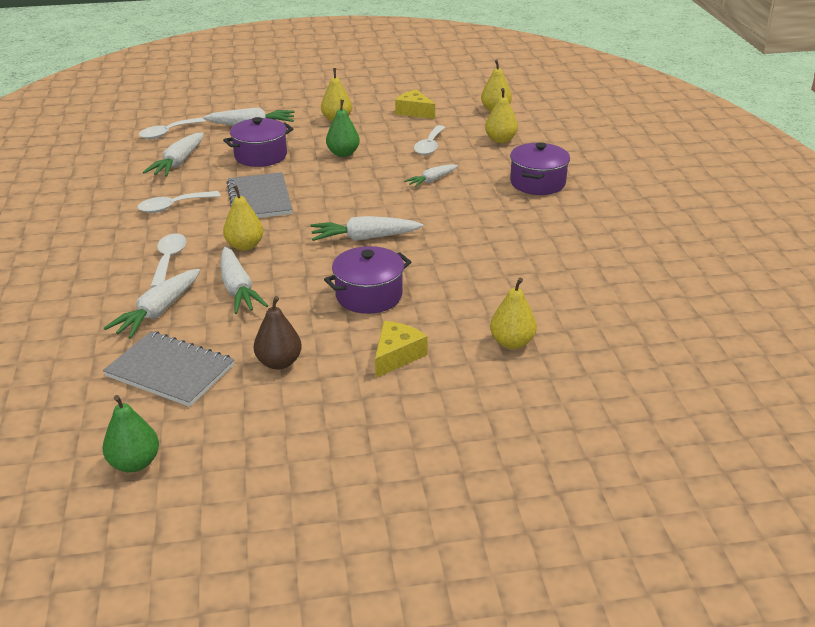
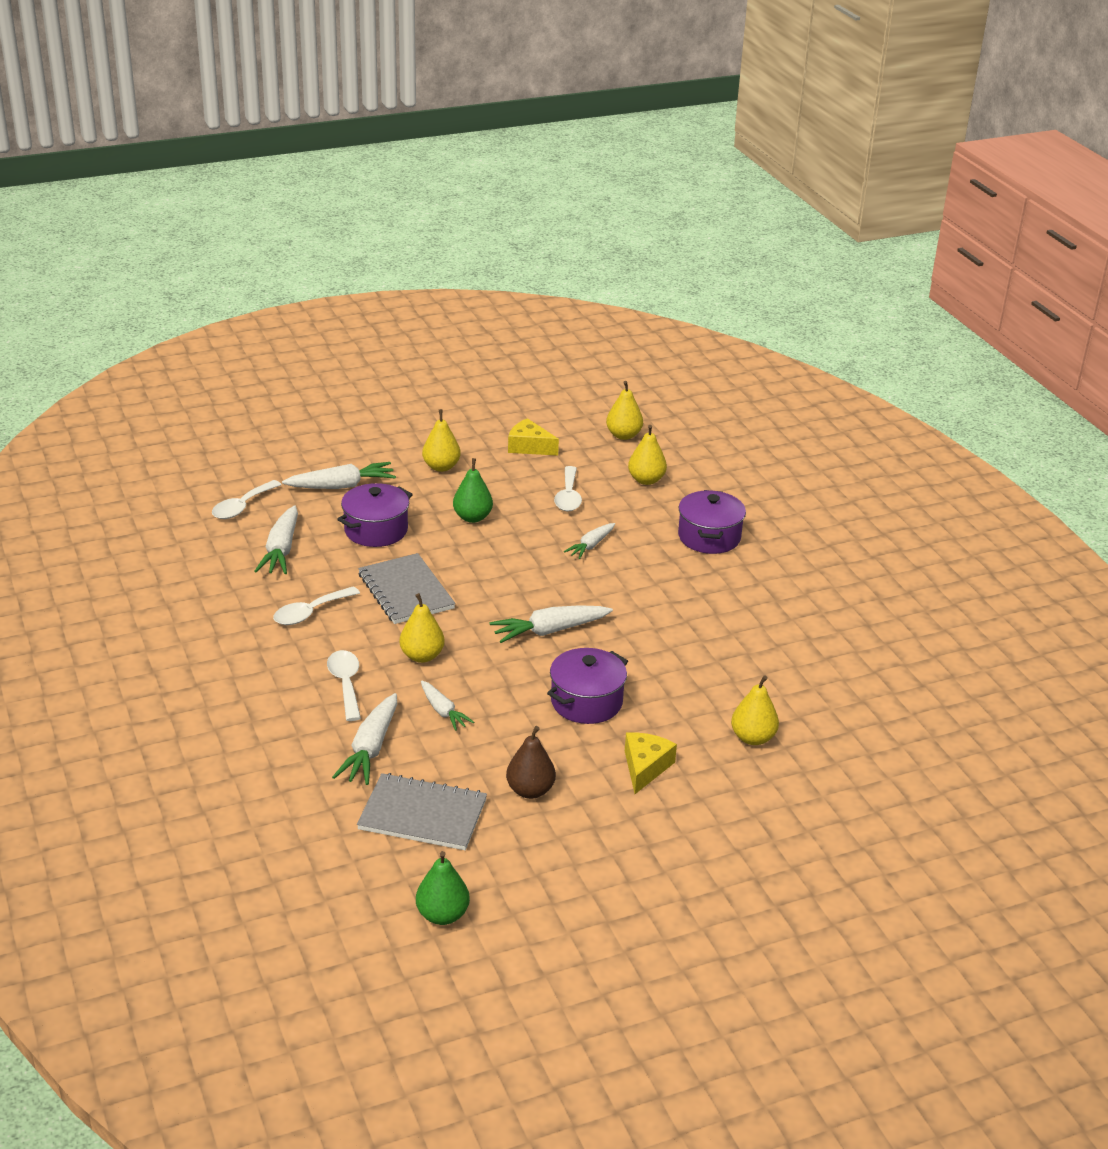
camera: 15 degrees left, 0 degrees up
(238, 289) = (443, 711): white carrot -> white carrot, size x0.63

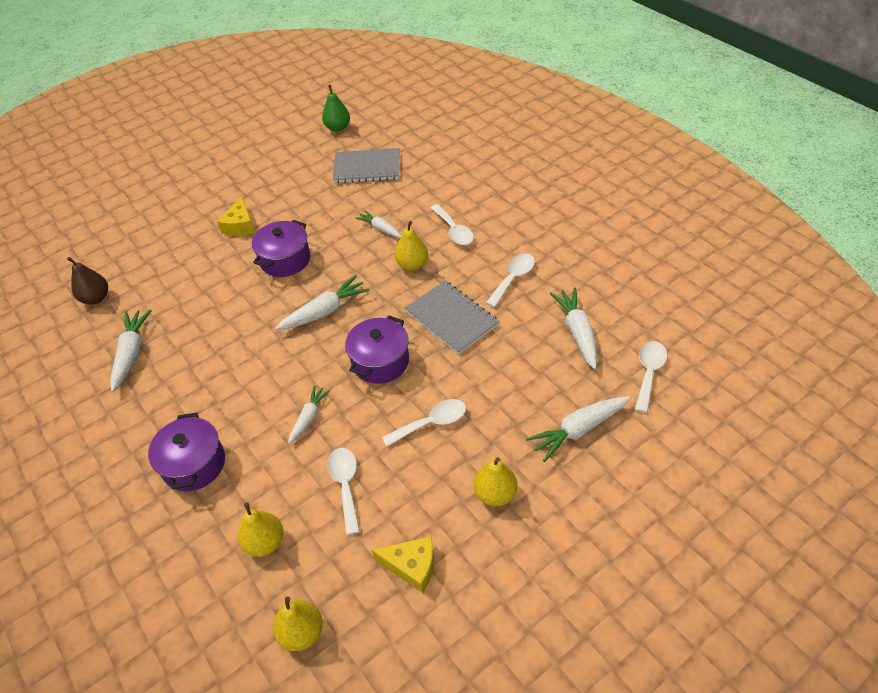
camera: 170 degrees right, 15 degrees up
(370, 749) = (414, 194): white carrot -> white carrot (132, 353)
(376, 530) = (512, 379): purple pot -> purple pot (380, 361)
(472, 517) = (431, 423): green pear -> white spoon
(530, 790) = (309, 195): brown pear -> brown pear (96, 298)
(752, 738) = (168, 263): yellow pear -> none

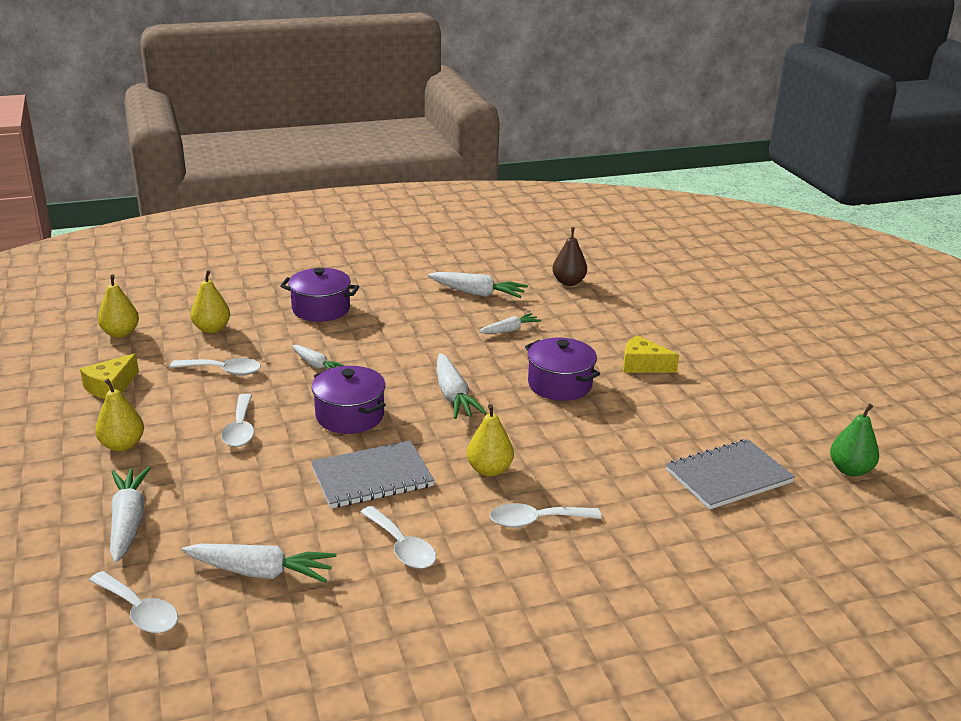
camera: 105 degrees right, 20 degrees down
(367, 168) = (728, 476): grey notebook -> grey notebook turned 45 degrees clockwise
(380, 228) = (578, 460): white carrot -> white carrot (509, 330)

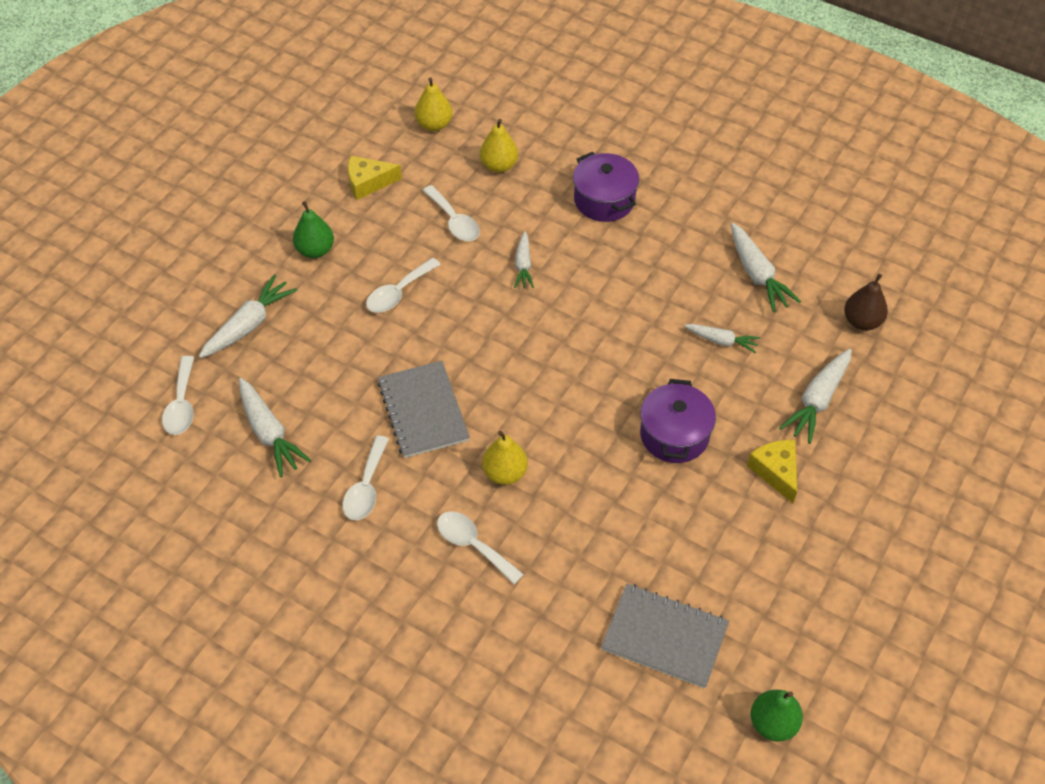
camera: 50 degrees right, 25 degrees up
(122, 445) = (315, 250): yellow pear -> green pear
(350, 416) = (481, 339): purple pot -> none
(372, 477) = (423, 411): grey notebook -> grey notebook turned 45 degrees clockwise
(453, 396) = (578, 379): white carrot -> white carrot (817, 400)

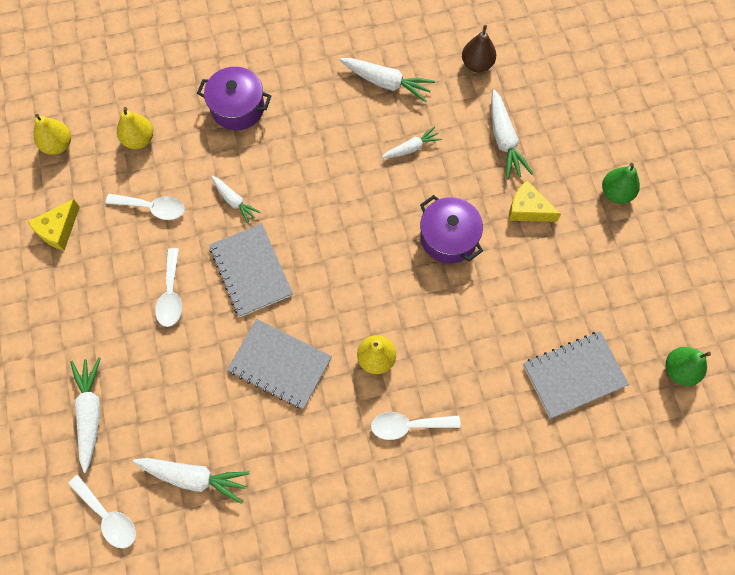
camera: 45 degrees left, 15 degrees up
(315, 250) = (76, 314): green pear -> green pear (616, 193)
(366, 487) = (301, 453): white spoon -> none
(478, 325) = (251, 271): none -> grey notebook

